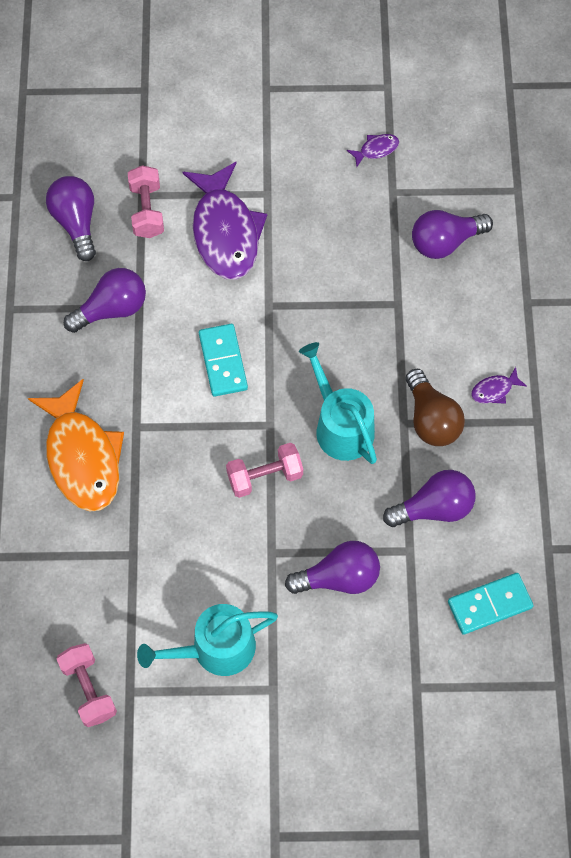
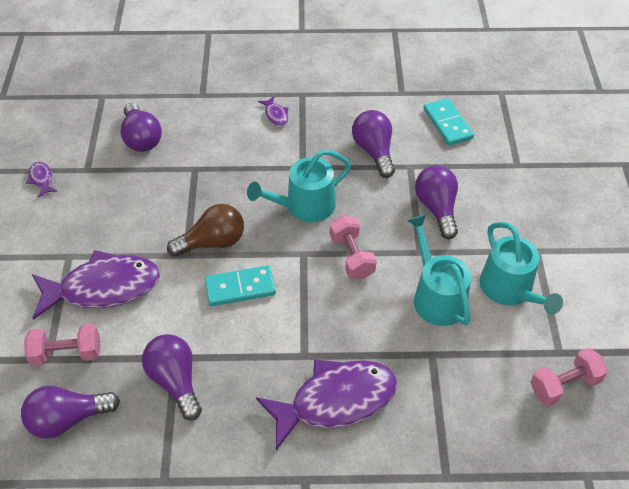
camera: 90 degrees left, 15 degrees down
(82, 456) = (335, 401): orange fish -> purple fish
(207, 566) = (436, 297): none -> turquoise watering can
(431, 419) = (299, 151): brown light bulb -> brown light bulb (212, 242)

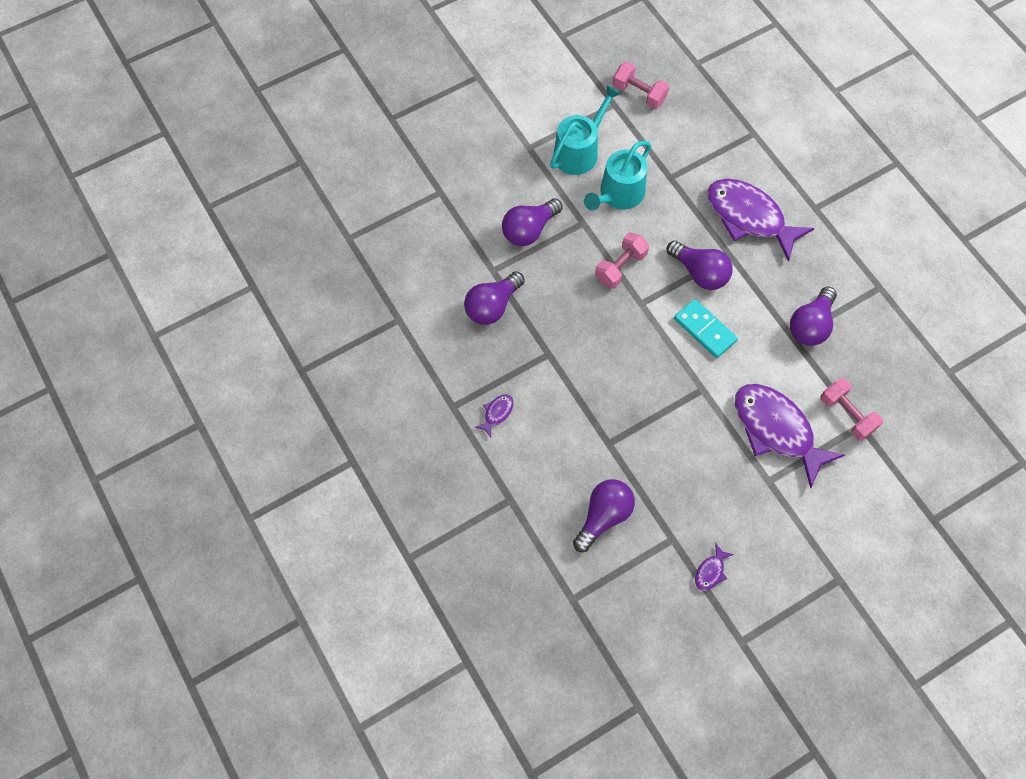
camera: 120 degrees left, 15 degrees up
(68, 419) = (889, 376): purple light bulb -> purple light bulb (700, 273)
(212, 242) = (677, 376): brown light bulb -> none
(305, 206) = (591, 328): turquoise watering can -> none
(447, 124) = (420, 263): turquoise domino -> none

